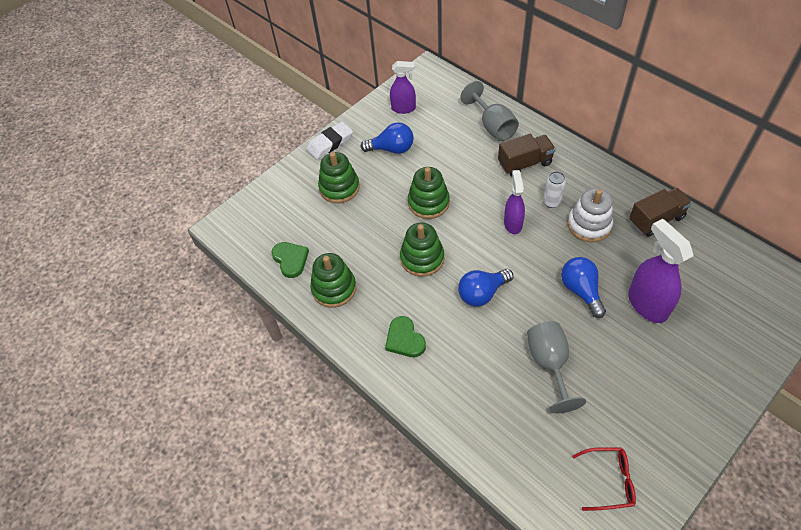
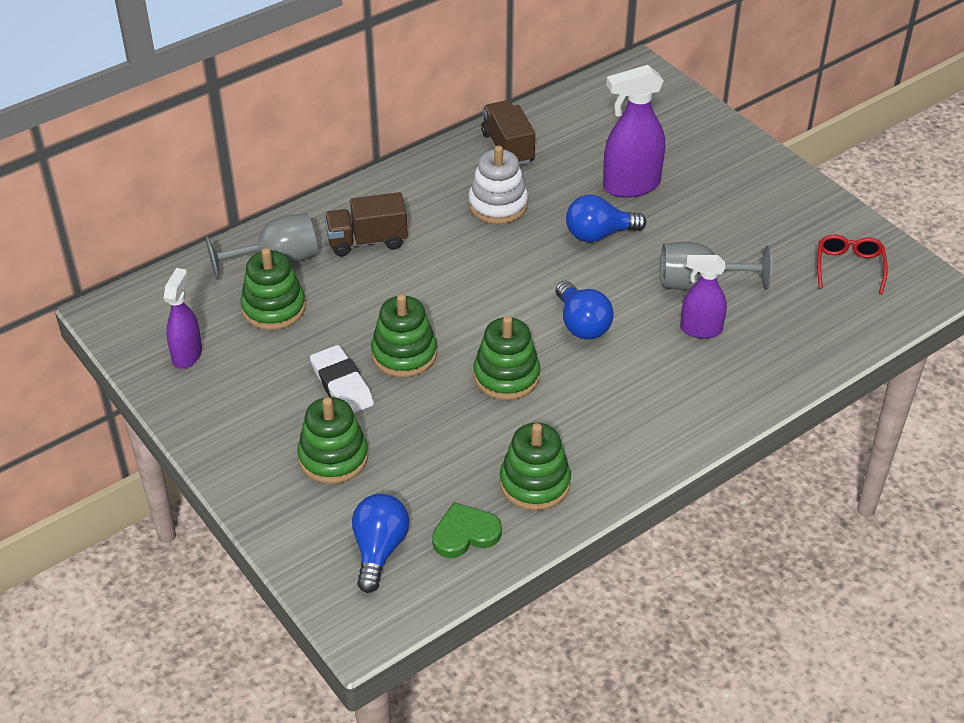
camera: 85 degrees left, 10 degrees down
(330, 143) = (224, 460): white eraser -> white eraser (342, 385)
(392, 149) = (274, 381): blue light bulb -> blue light bulb (379, 550)
(404, 339) = (639, 413): green heart -> none
(451, 134) = (273, 308): none -> green stacking toy
(513, 223) = (473, 274): purple spray bottle -> purple spray bottle (700, 329)
(525, 163) = (367, 241): brown truck -> brown truck turned 90 degrees counterclockwise
(551, 202) = (448, 230): white can -> none

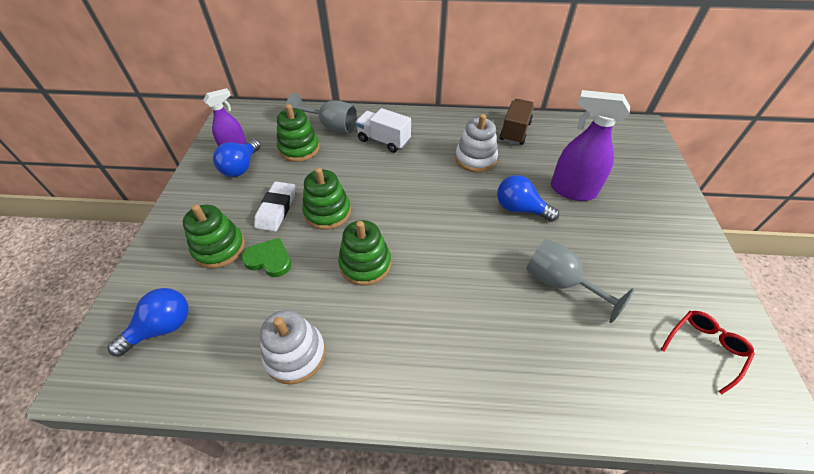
camera: 40 degrees right, 5 degrees up
(367, 241) = (383, 140): brown truck -> white truck
(465, 534) = (215, 358): green heart -> green heart (269, 259)
(534, 483) = (295, 354): green stacking toy -> white stacking toy
(582, 324) = (448, 260): blue light bulb -> blue light bulb (241, 167)
(700, 329) = (528, 319): purple spray bottle -> none

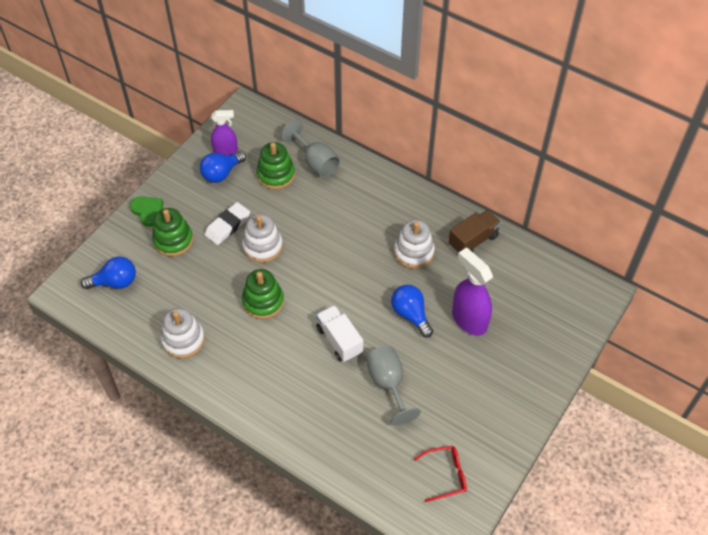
camera: 30 degrees right, 5 degrees up
(269, 259) = (201, 265): green heart -> green heart (148, 211)
(327, 212) = (262, 246): green stacking toy -> white stacking toy
(383, 140) = (350, 197): white truck -> white truck (339, 340)

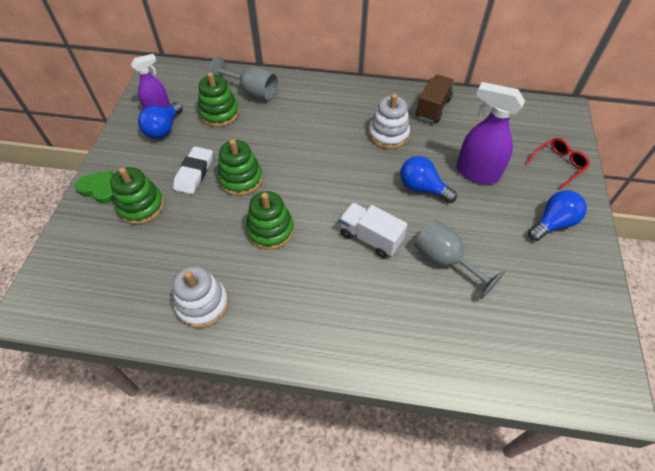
camera: 25 degrees left, 0 degrees up
(115, 282) = (91, 273): blue light bulb -> blue light bulb (553, 223)
(262, 246) = (241, 179): white stacking toy -> green stacking toy
(445, 475) = (562, 328): red glasses -> red glasses (558, 164)

